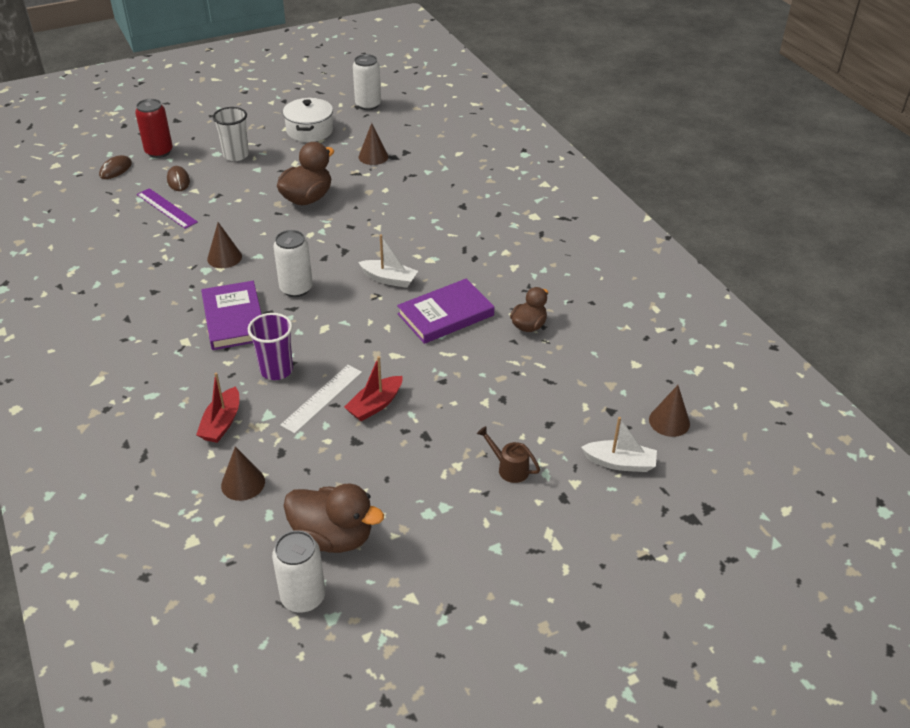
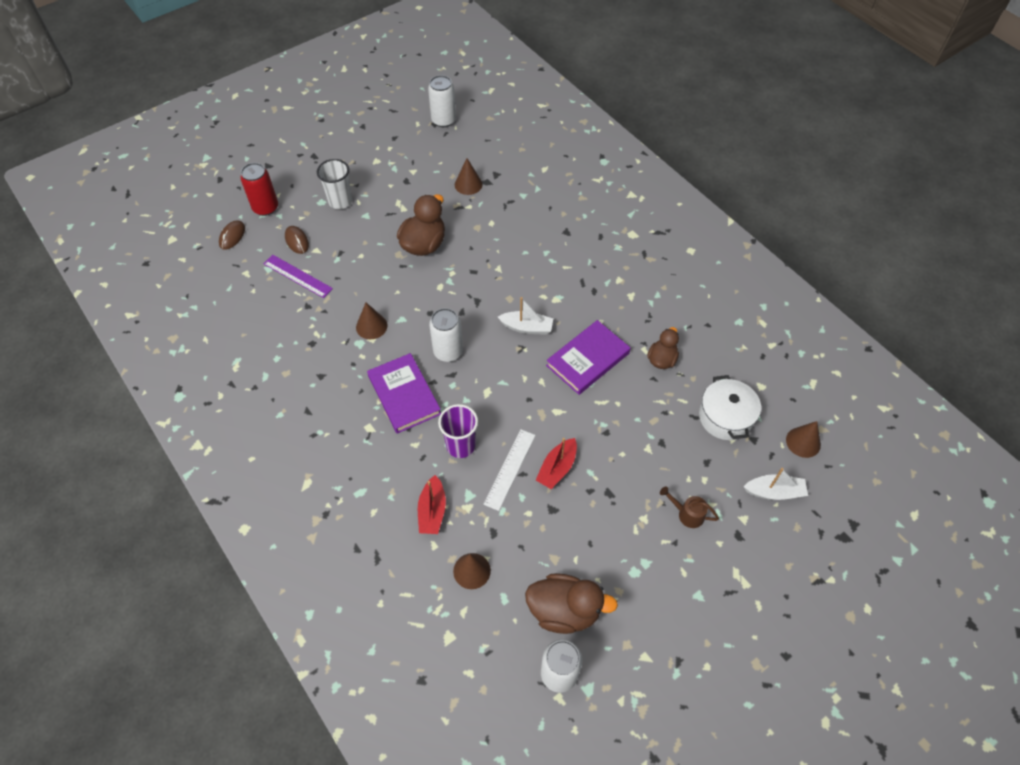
camera: 10 degrees left, 15 degrees up
(310, 131) = (399, 161): white pot -> white pot (725, 417)

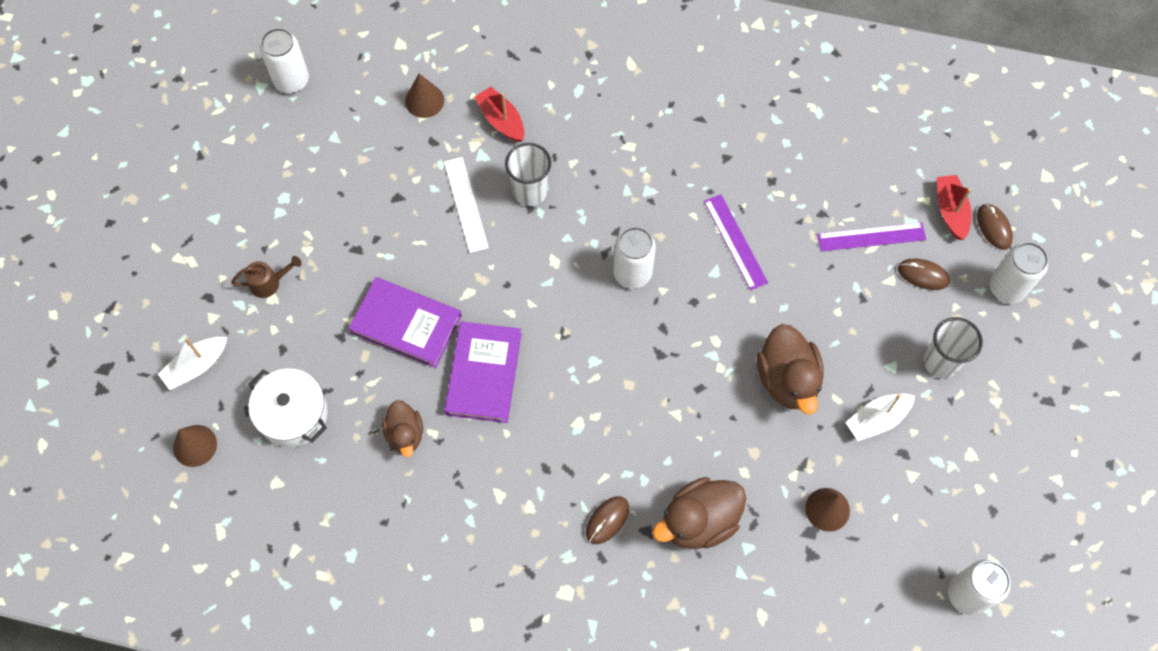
camera: 140 degrees right, 10 degrees up
(265, 208) = (1007, 288): red can -> white can
(371, 326) = (735, 241): brown cone -> purple ruler
(404, 395) = (629, 198): purple book -> purple book (406, 324)
(460, 446) = (530, 192): purple cup -> white cup
(527, 327) = (578, 363): white boat -> white boat (877, 420)
(557, 468) = (423, 237): red boat -> red boat (950, 211)
(564, 610) = (322, 126): brown duck -> brown duck (699, 521)
(582, 248) = (607, 520): none -> brown mouse

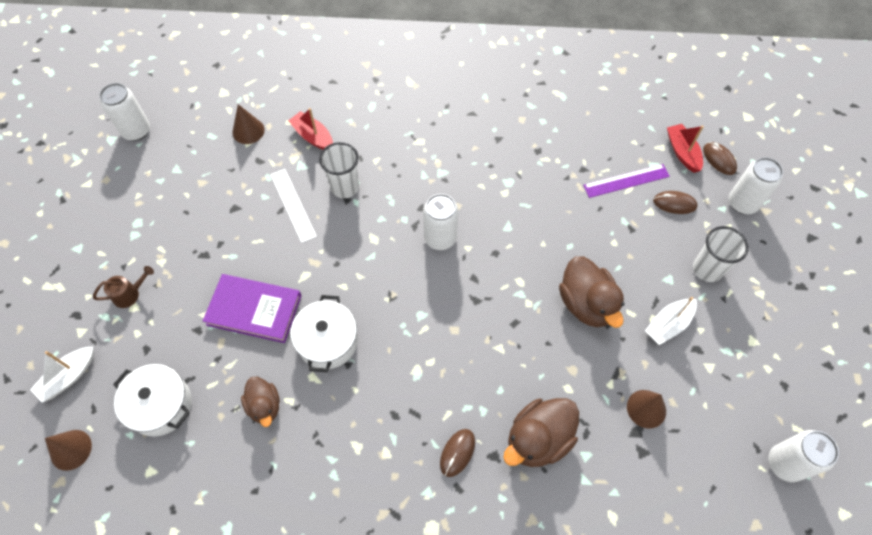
camera: 10 degrees left, 5 degrees down
(484, 374) = (327, 341): purple book -> white pot
(735, 241) = (519, 200): purple ruler -> none

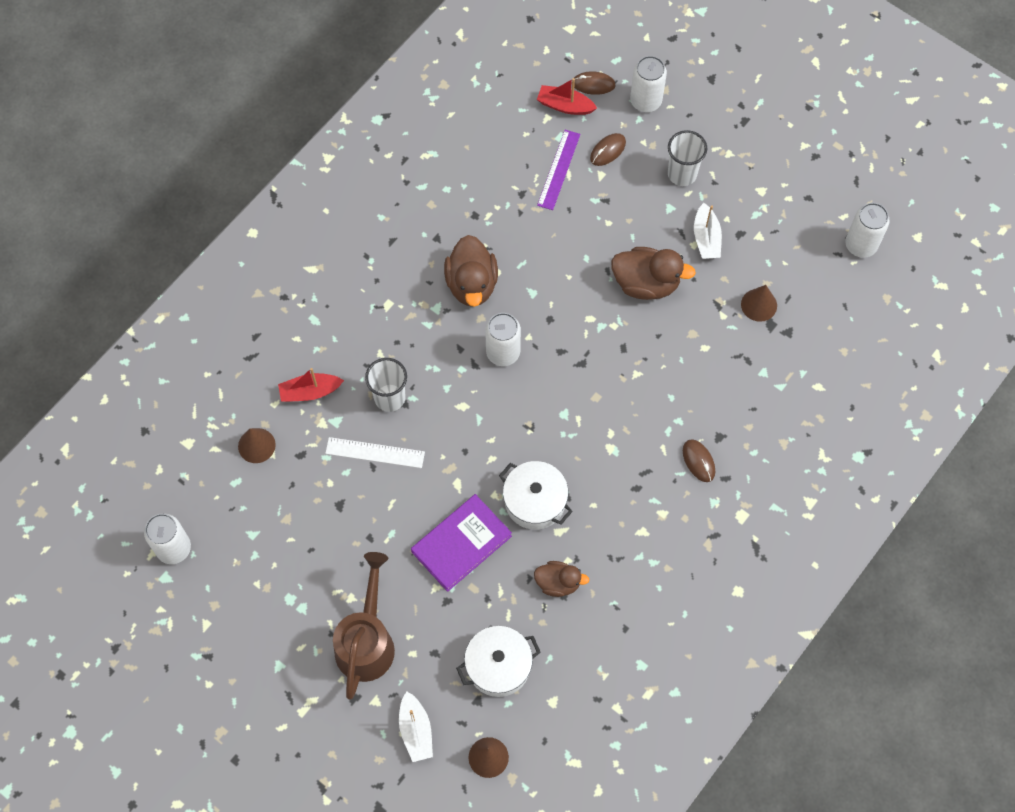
camera: 55 degrees left, 5 degrees up
(130, 294) = (367, 641): brown watering can -> brown watering can, size x2.14
(538, 439) = (728, 397): brown duck -> brown duck (472, 284)

